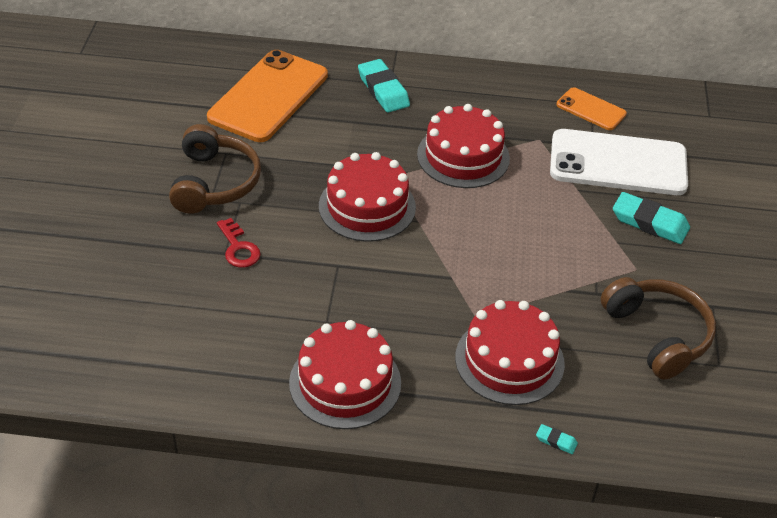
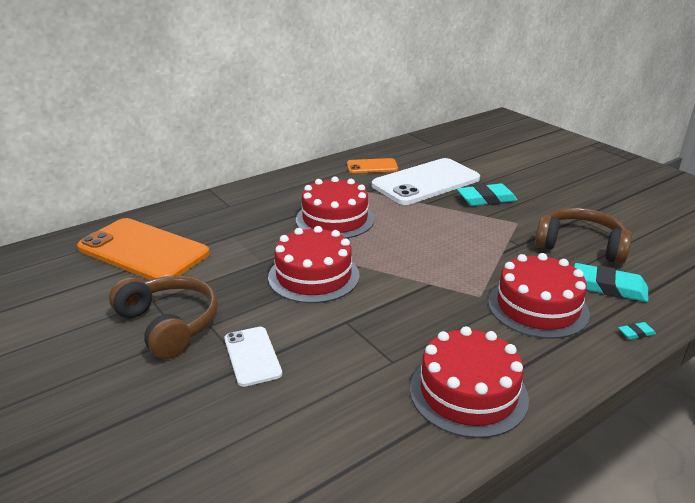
camera: 40 degrees left, 15 degrees down
(238, 248) = (252, 356): red key -> white phone
(268, 96) = (143, 251): orange phone -> orange phone turned 45 degrees counterclockwise
(383, 90) = (229, 210): turquoise eraser -> turquoise eraser (608, 287)

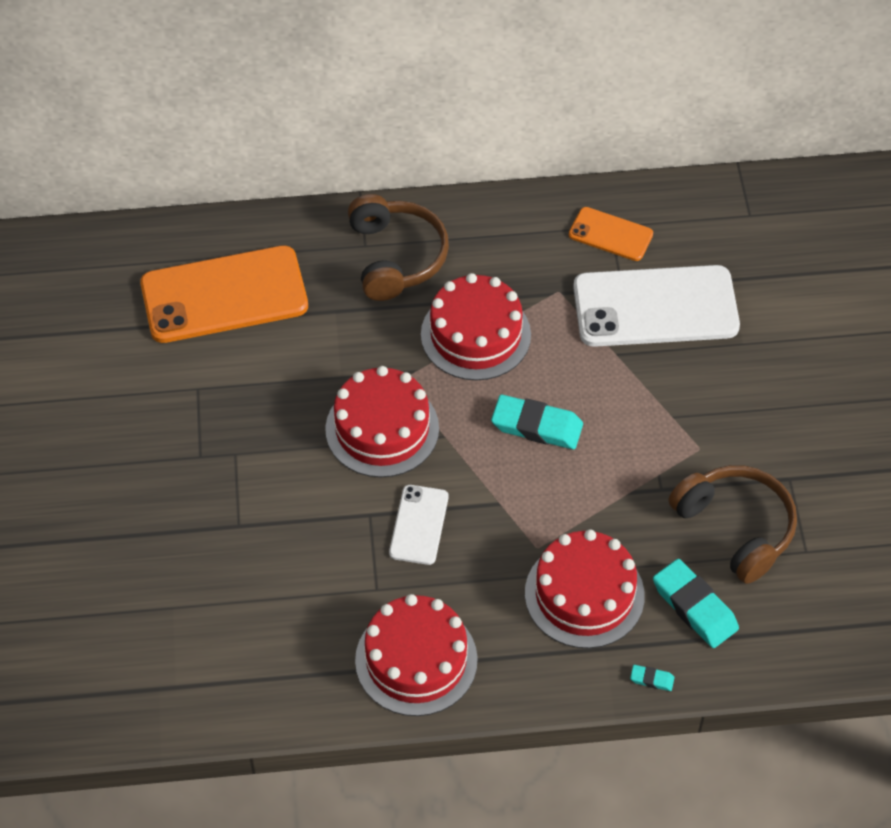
camera: 30 degrees right, 25 degrees up
(143, 251) = (224, 295): orange phone -> orange phone turned 75 degrees counterclockwise
(169, 324) = (197, 433): brown headphones -> brown headphones (396, 257)
(252, 356) = (252, 516): white phone -> white phone (419, 525)
(486, 199) = (704, 382): turquoise eraser -> turquoise eraser (537, 426)

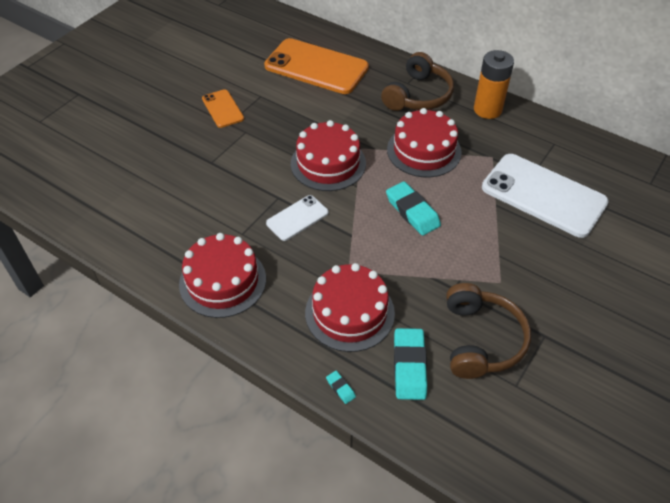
camera: 40 degrees right, 5 degrees down
(496, 225) = (487, 110): none -> orange battery
(610, 234) = (550, 147): orange phone -> orange phone (223, 109)

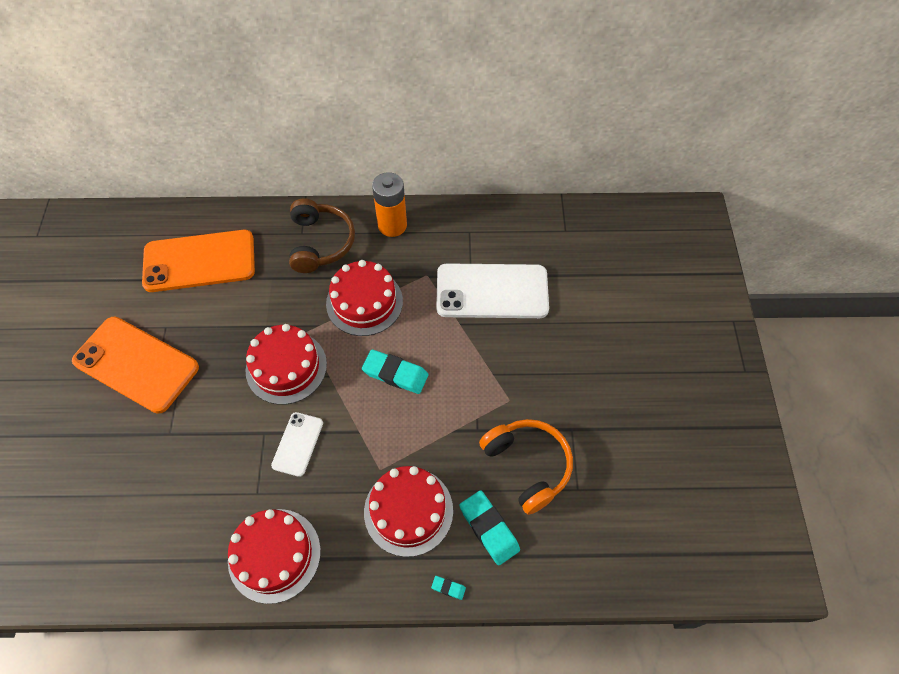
camera: 35 degrees left, 10 degrees up
(223, 109) = (136, 364): orange phone -> orange phone, size x1.99
(481, 340) = (528, 465): brown headphones -> orange headphones

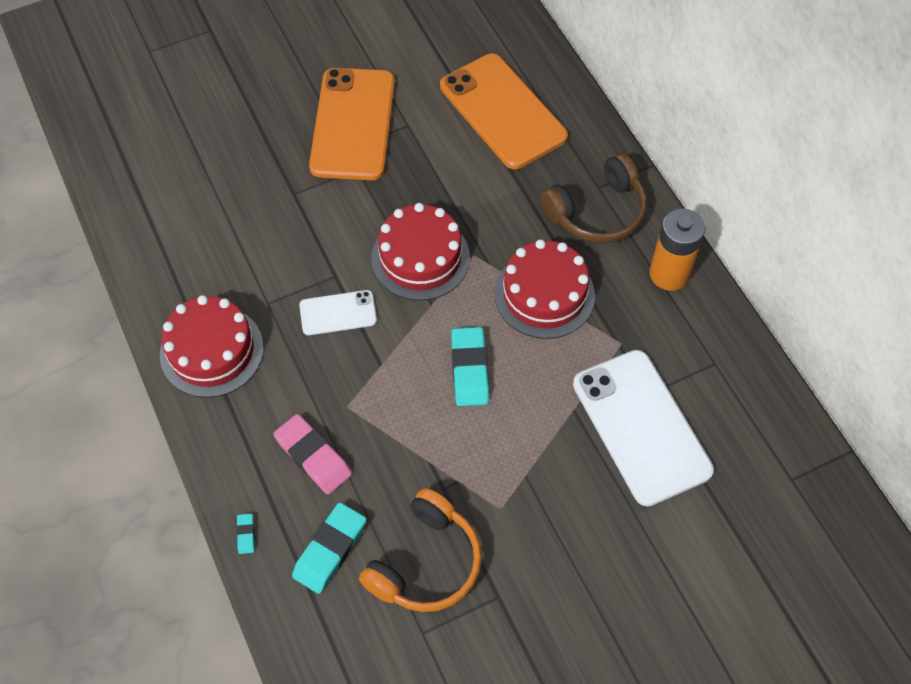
camera: 65 degrees right, 0 degrees up
(408, 511) = (313, 456): red cake -> pink eraser

